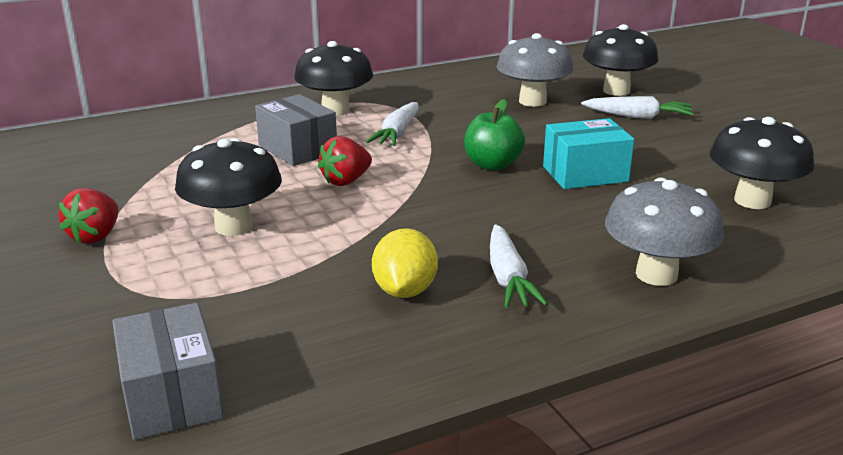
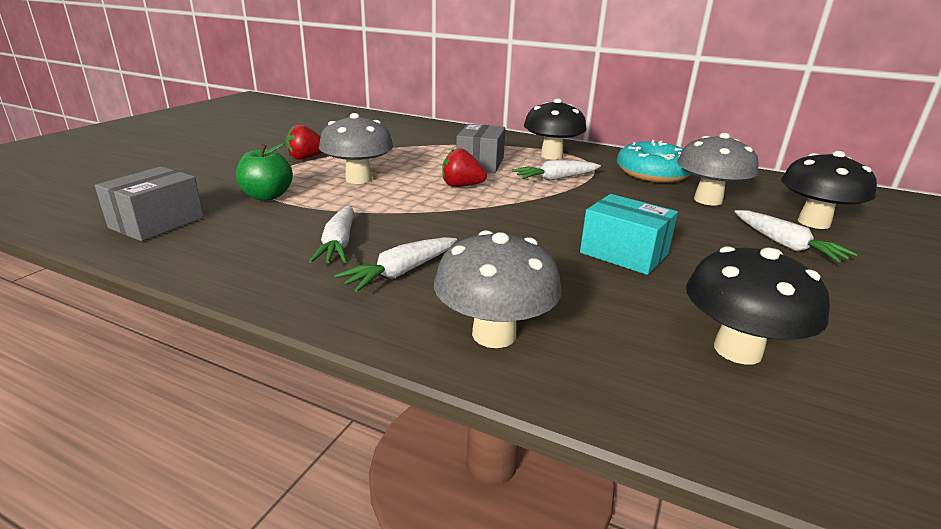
camera: 50 degrees right, 0 degrees up
(233, 226) = (358, 179): black mushroom -> grey mushroom
(405, 291) = (338, 244): yellow lemon -> white carrot
(449, 93) = (653, 173): none -> turquoise donut
(492, 165) = (569, 218): green apple -> green apple (267, 196)

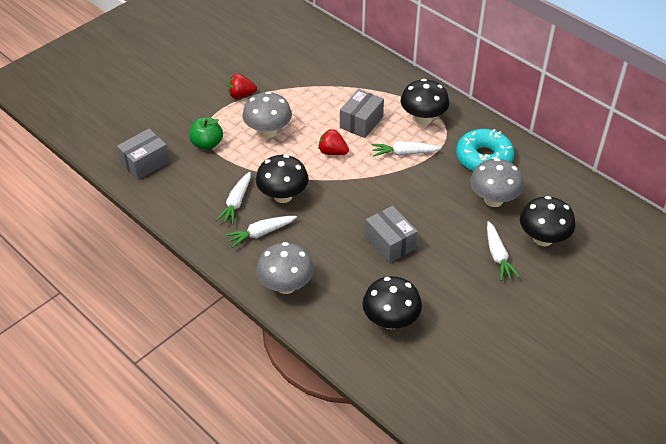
camera: 20 degrees right, 20 degrees up
(415, 229) = (283, 196): none -> black mushroom
(623, 253) = (390, 243): turquoise box -> grey box

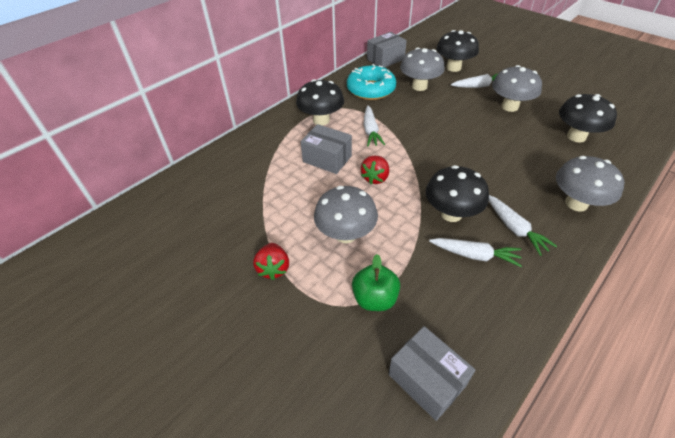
camera: 90 degrees left, 0 degrees up
(390, 243) = (489, 138): grey box -> grey box (385, 59)
(451, 275) = (510, 106): none -> grey mushroom

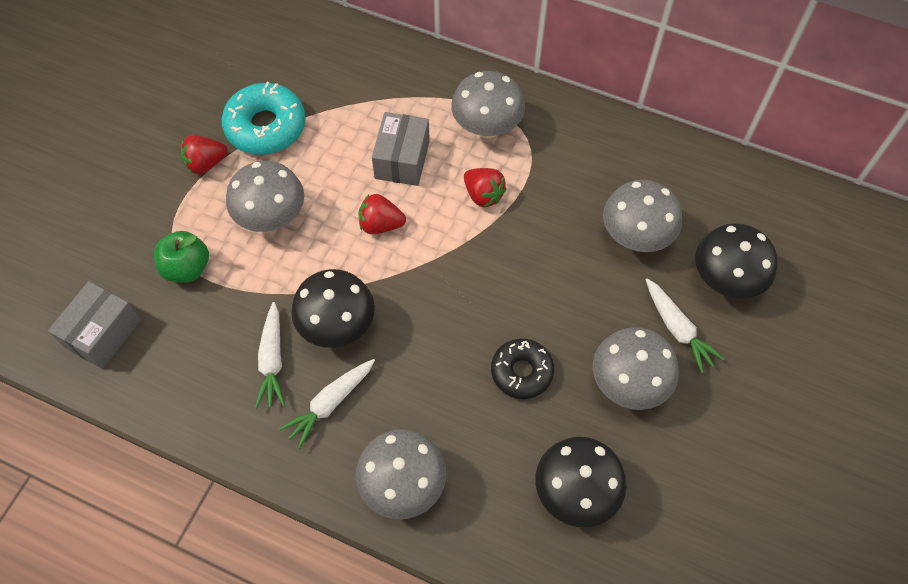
camera: 70 degrees right, 15 degrees up
(321, 120) = (487, 127): black mushroom -> grey mushroom
(371, 89) = (595, 169): turquoise donut -> turquoise donut (266, 127)
(371, 131) = (483, 195): white carrot -> red strawberry
(385, 59) = (704, 168): grey box -> none
(498, 140) = (521, 372): none -> black donut

